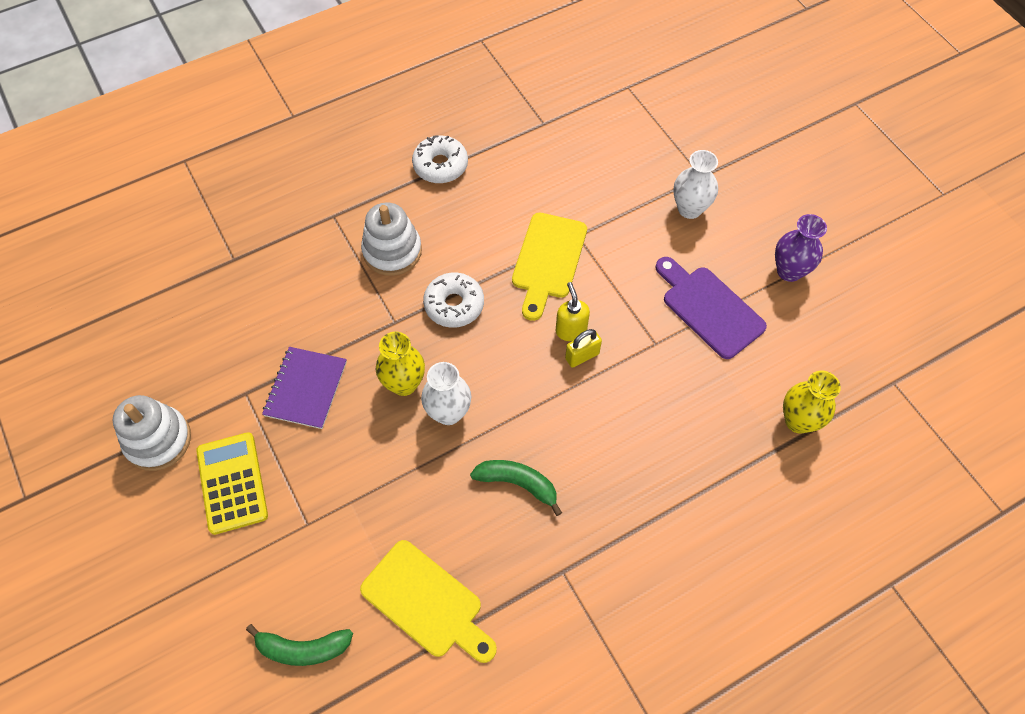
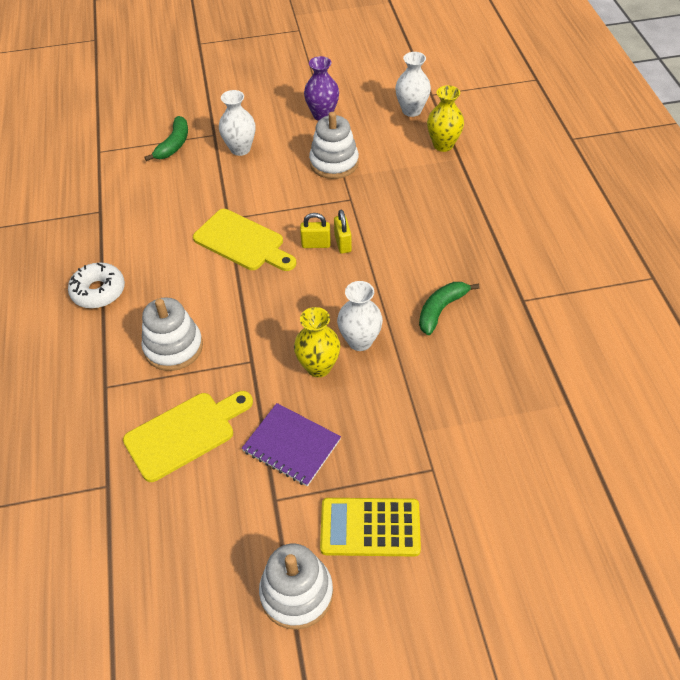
camera: 70 degrees left, 10 degrees down
(303, 648) = (550, 493): green banana -> green banana (174, 144)
(426, 602) = (527, 393): yellow cutting board -> yellow cutting board (185, 433)
(454, 305) = (255, 314): white donut -> none
(571, 330) = (316, 244): yellow soap dispenser -> yellow padlock
(709, 309) = (334, 163): purple cutting board -> white stacking toy
(848, 367) = (411, 110): none -> white vase

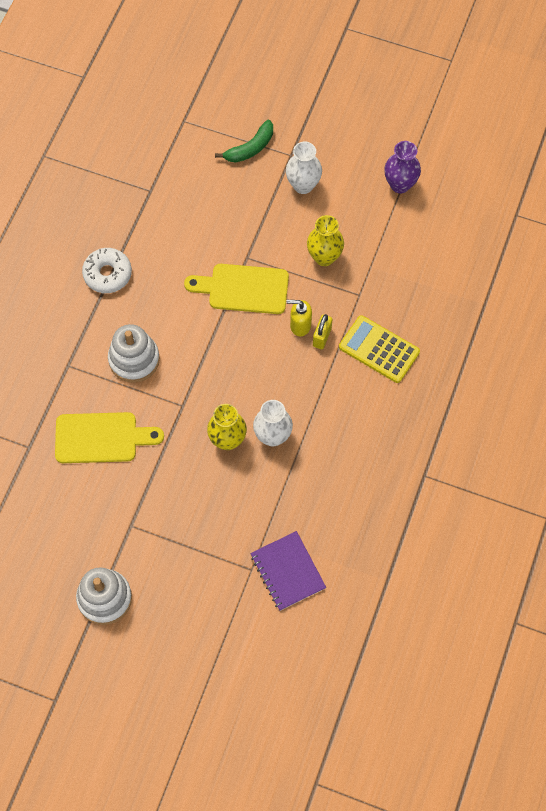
camera: 30 degrees right, 15 degrees up
(242, 242) = (243, 289): yellow cutting board -> yellow cutting board turned 120 degrees clockwise
(291, 445) = (167, 492): purple notebook -> purple notebook (287, 571)
(316, 244) = (300, 325): yellow padlock -> yellow soap dispenser
(334, 163) = (372, 247): white stacking toy -> none
(370, 527) = (180, 584): yellow calculator -> yellow calculator (379, 349)
(411, 110) = (483, 224): white vase -> none
(441, 310) = (354, 445): green banana -> none
(443, 145) = (481, 281): yellow vase -> yellow vase (324, 257)

